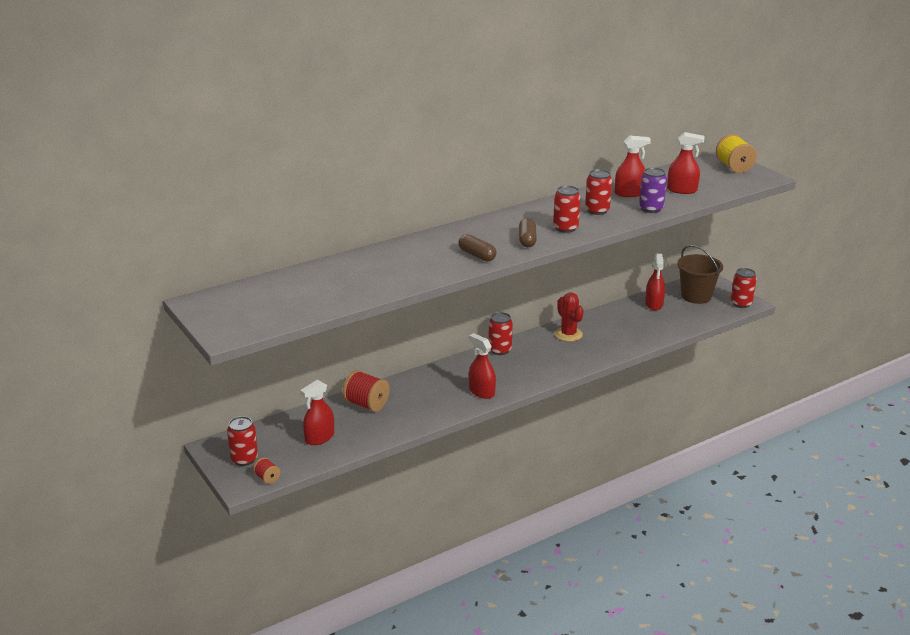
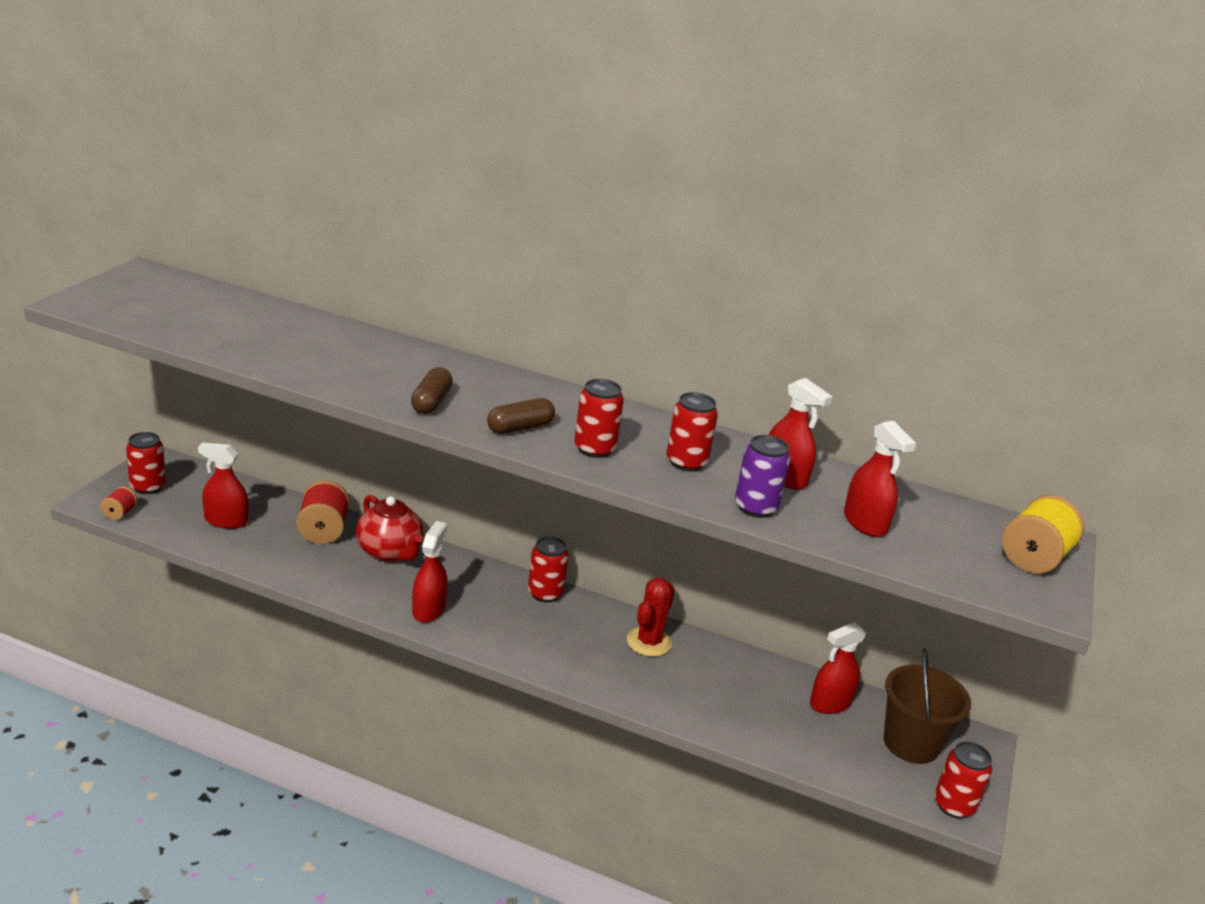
camera: 50 degrees right, 0 degrees up
(412, 387) = (390, 552): none -> red teapot

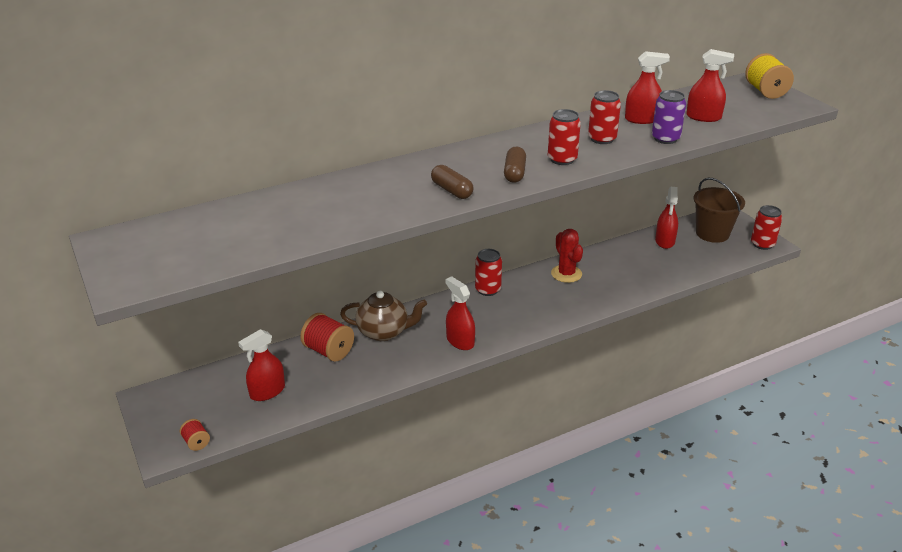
camera: 45 degrees left, 5 degrees up
(148, 487) = (177, 415): red can -> none
(390, 552) = (384, 332): red teapot -> brown teapot

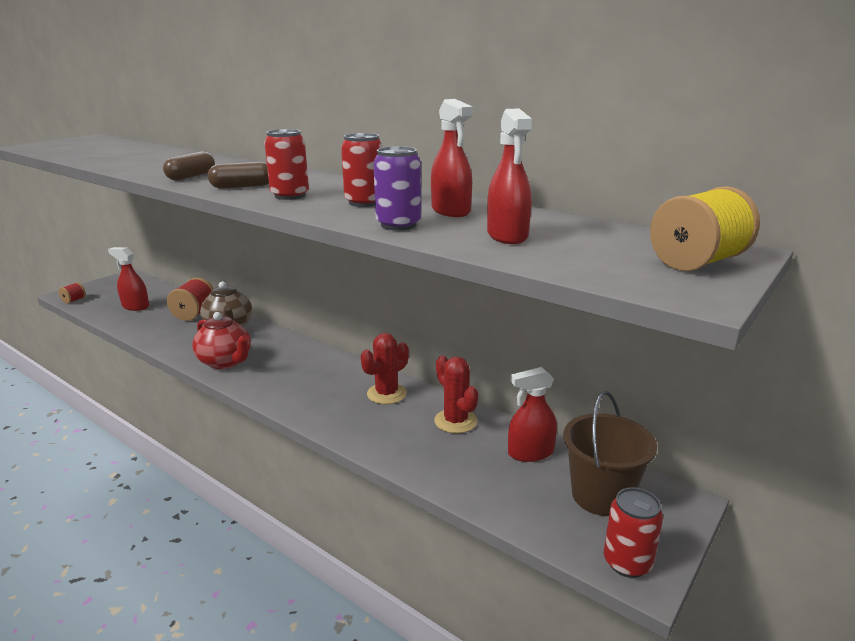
camera: 65 degrees right, 10 degrees down
(460, 341) = (226, 362): red spray bottle -> red teapot
(488, 290) = (324, 357): red can -> none
(617, 256) = (455, 421): none -> red cactus

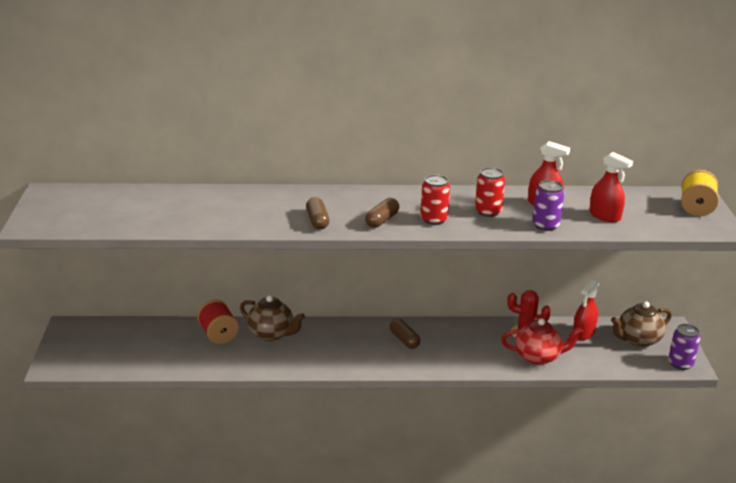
camera: 40 degrees left, 5 degrees up
(74, 300) = (75, 368): red spool -> none
(135, 306) = (151, 349): red spray bottle -> none
(226, 362) = (325, 359): red teapot -> red teapot (538, 357)
(320, 375) = (404, 340): none -> brown capsule
(386, 394) = (464, 334): red cactus -> none
(601, 495) = (638, 339): brown bucket -> brown teapot
(627, 562) = (680, 363): red can -> purple can

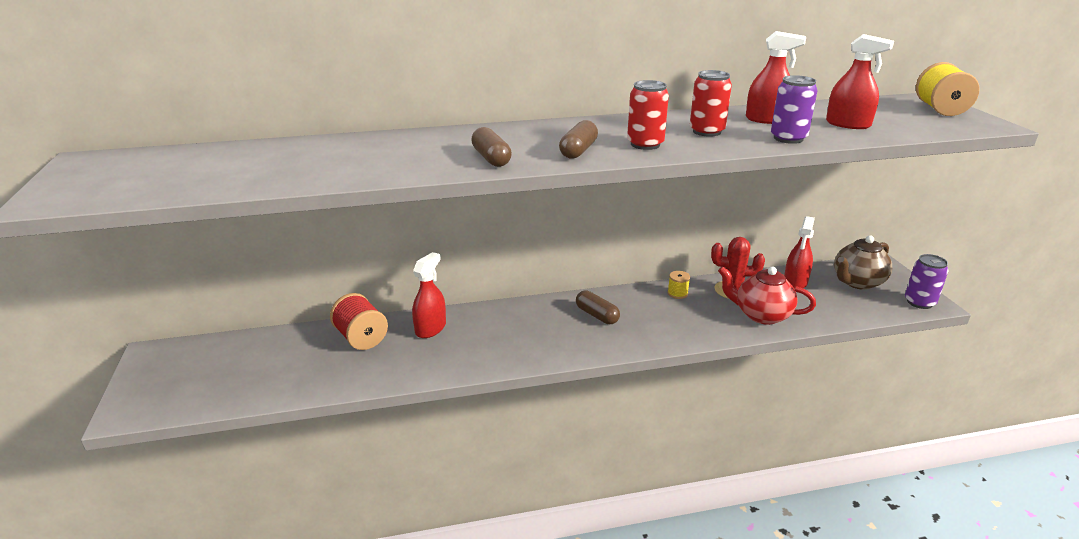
camera: 10 degrees left, 0 degrees up
(272, 334) = (430, 328): brown teapot -> red spray bottle
(478, 330) = (677, 293): none -> yellow spool
(538, 357) = (761, 315): red teapot -> red teapot turned 150 degrees counterclockwise

